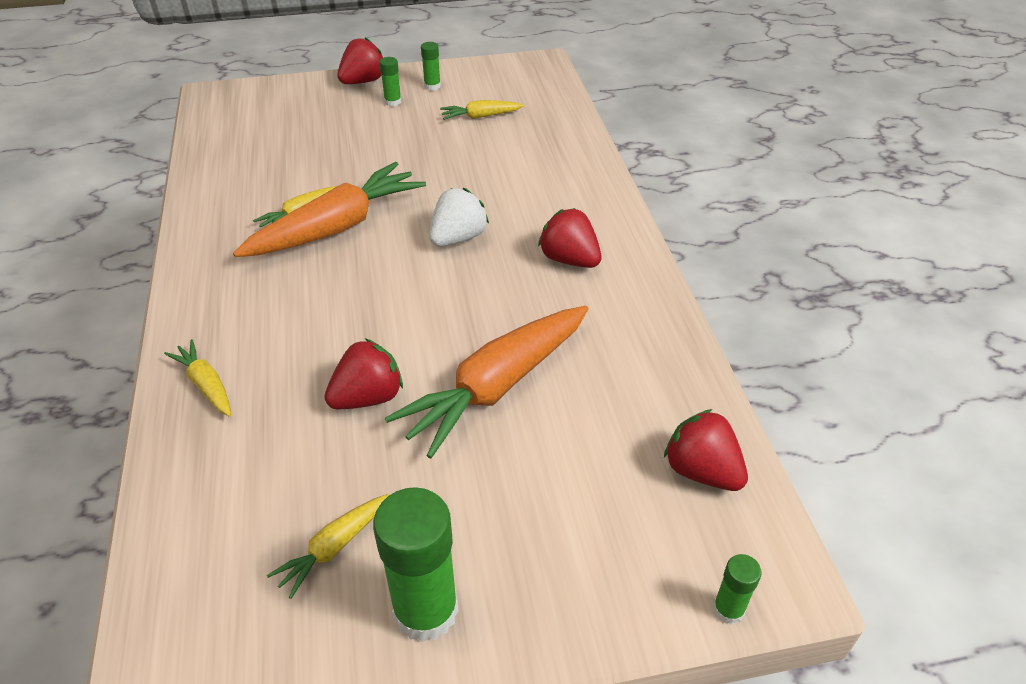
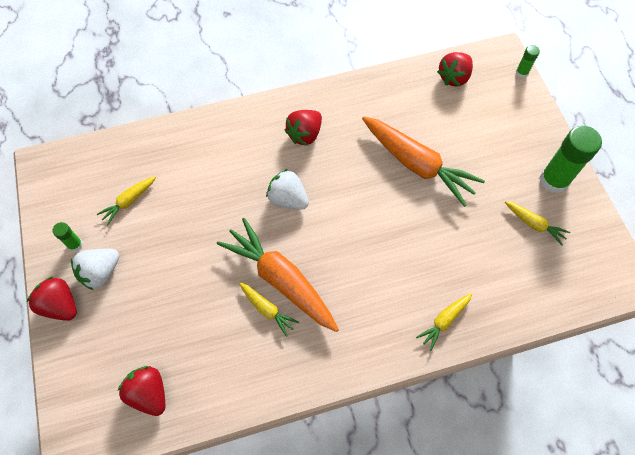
camera: 95 degrees left, 20 degrees up
(368, 397) = (436, 227): red strawberry -> red strawberry (149, 393)
(393, 102) = (101, 272): green glue stick -> white strawberry
(480, 116) = (129, 201): yellow carrot -> yellow carrot turned 60 degrees clockwise

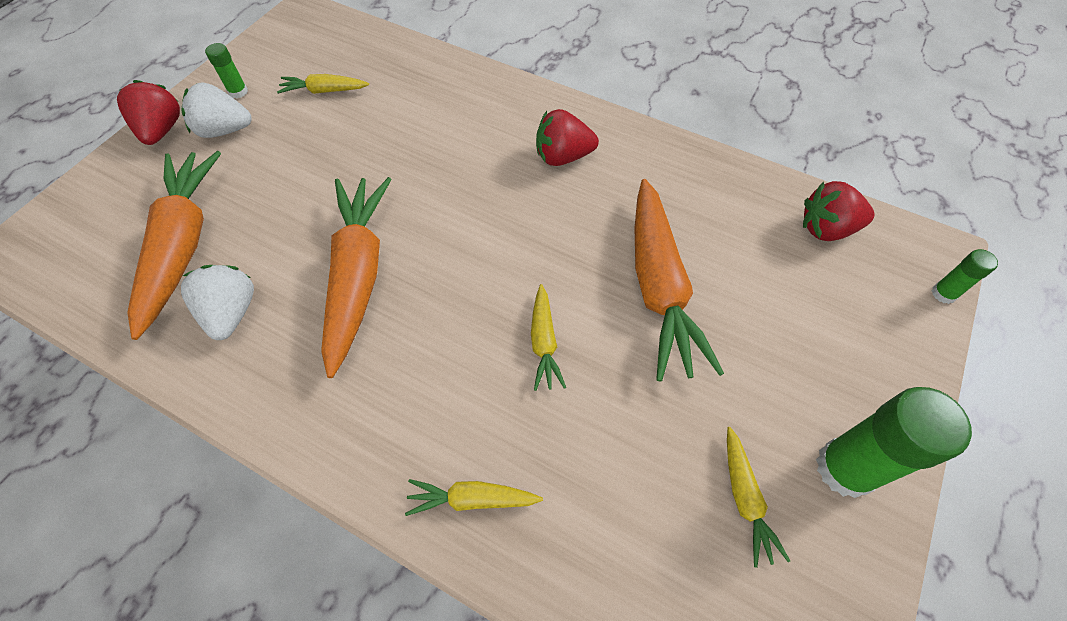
camera: 45 degrees right, 5 degrees down
(149, 393) = (114, 268): red strawberry -> none
(170, 349) = (182, 245): none -> orange carrot
(267, 309) = (307, 292): yellow carrot -> yellow carrot (544, 342)
(288, 199) = (466, 204): white strawberry -> white strawberry (231, 312)

